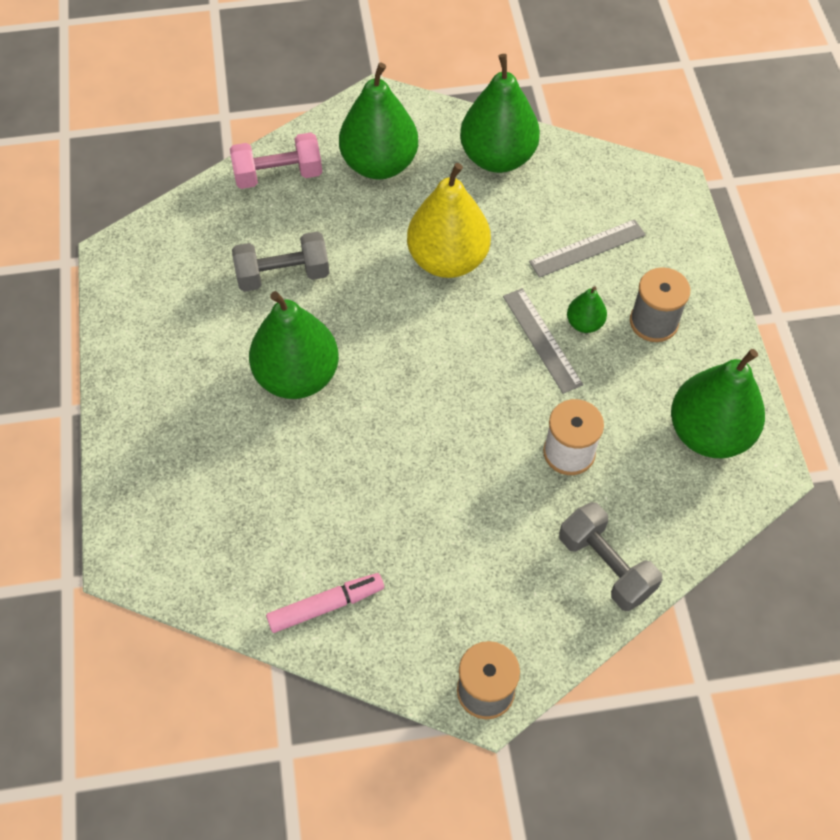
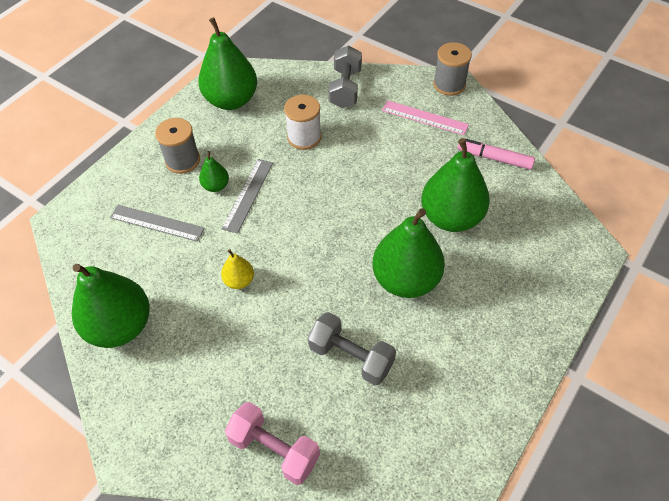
camera: 135 degrees left, 5 degrees down
(379, 164) = (196, 392): green pear -> green pear (451, 217)
(448, 260) = (239, 281): yellow pear -> yellow pear, size x0.46
(463, 601) = (424, 117): none -> pink ruler

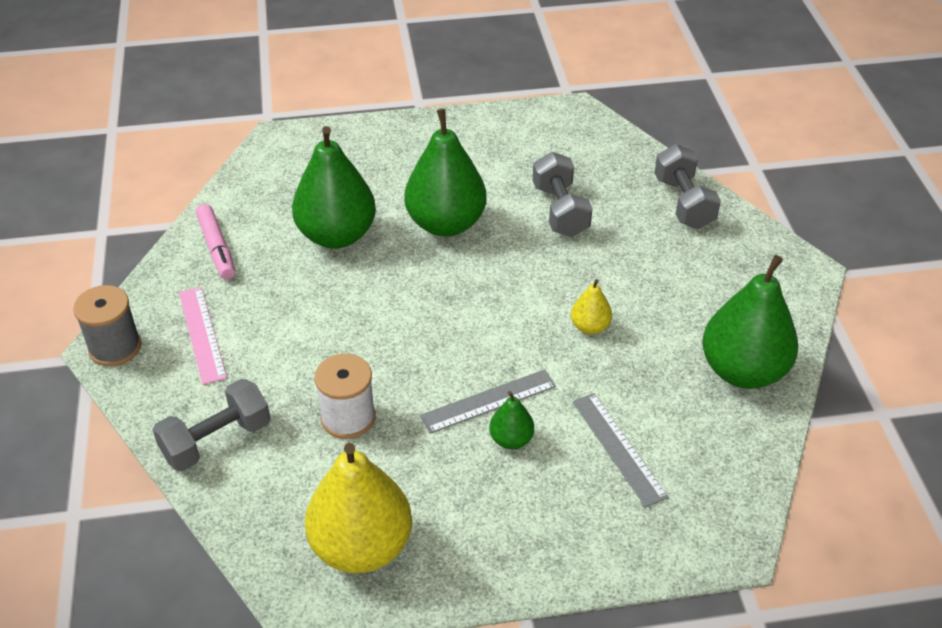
camera: 135 degrees left, 10 degrees down
(182, 160) = (515, 505): grey spool -> none
(231, 100) = (361, 546): green pear -> yellow pear
(274, 449) = (683, 203): pink dumbbell -> grey dumbbell

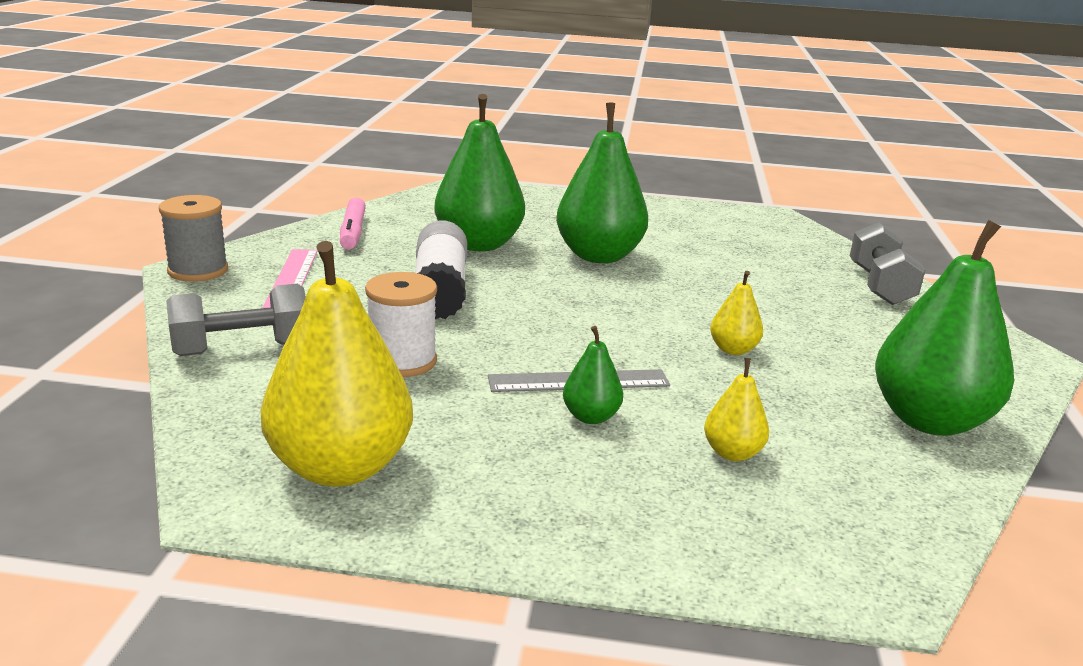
camera: 15 degrees right, 20 degrees down
(335, 314) = (440, 290): none -> white glue stick
(560, 210) = (731, 268): grey dumbbell -> none
(618, 448) = (732, 453): grey ruler -> yellow pear

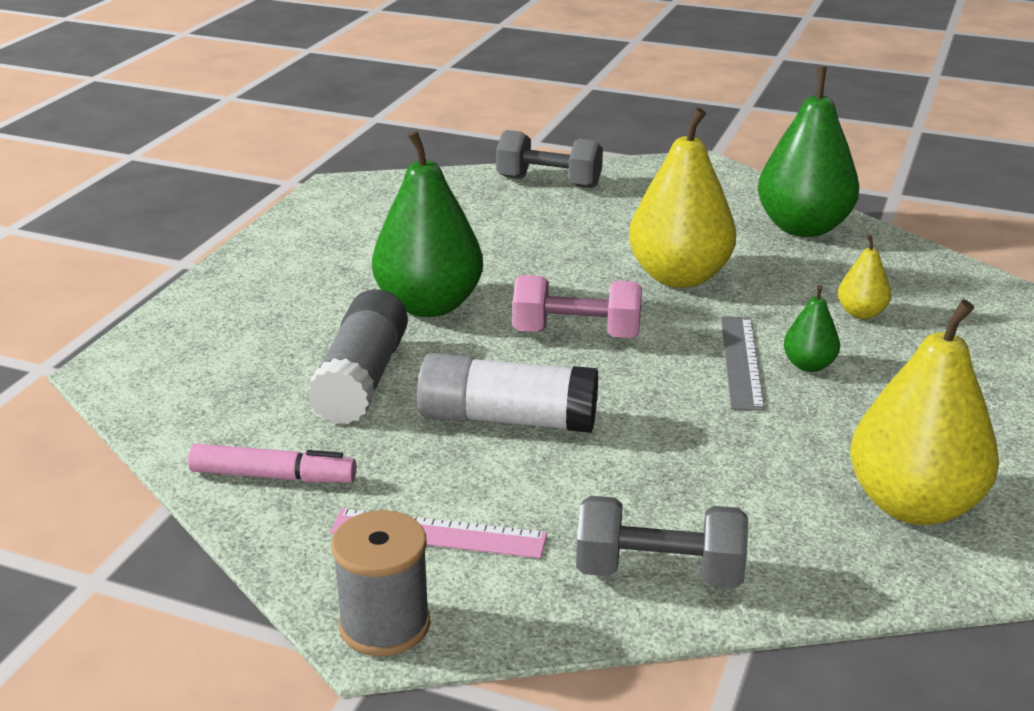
camera: 75 degrees left, 5 degrees up
(242, 349) = (659, 573): grey dumbbell -> grey dumbbell turned 75 degrees counterclockwise
(402, 361) = (696, 458): white spool -> none
(478, 244) = (362, 379): green pear -> grey glue stick
(587, 309) = (576, 334): none -> pink dumbbell
(733, 350) = (679, 277): yellow pear -> yellow pear, size x2.15

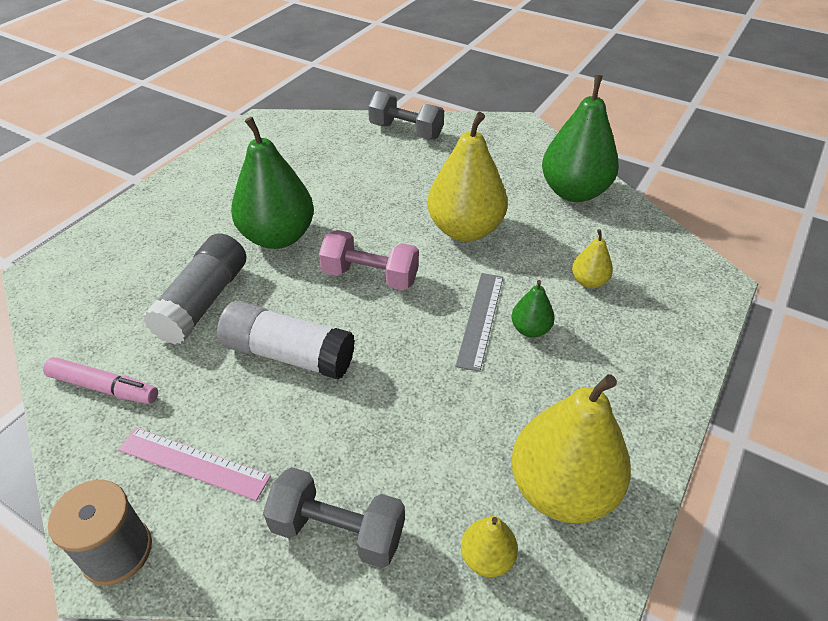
camera: 10 degrees right, 15 degrees up
(852, 574) = (487, 557): none -> yellow pear

